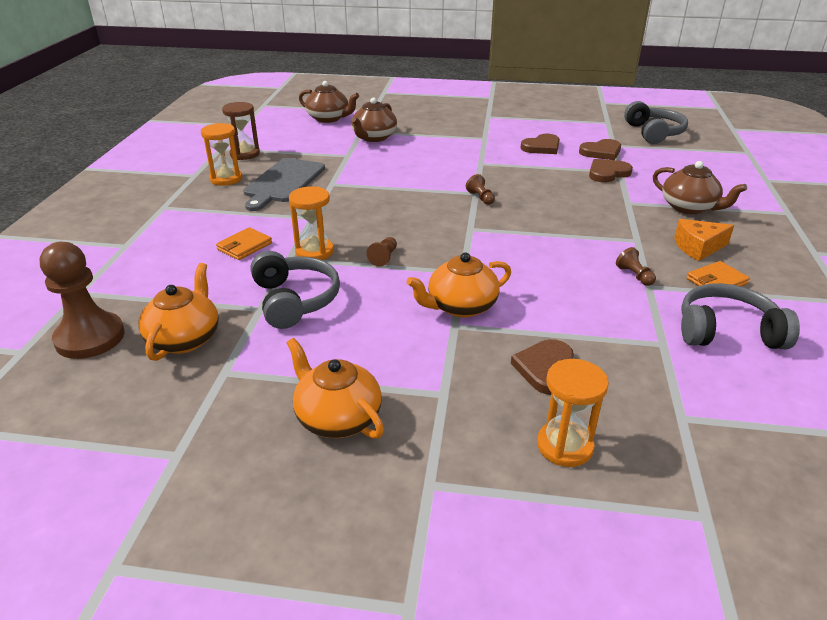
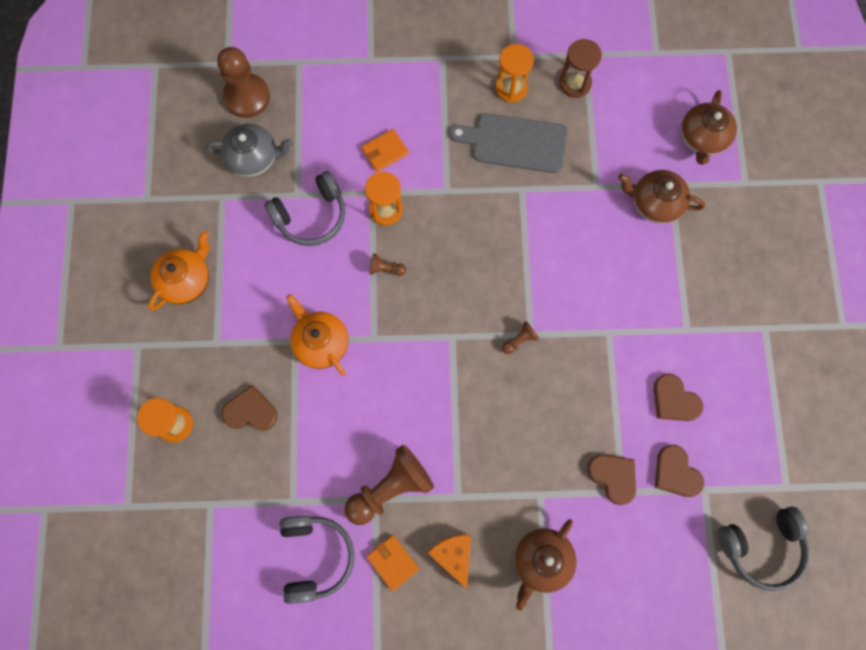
camera: 80 degrees right, 40 degrees up
(185, 339) = (253, 158): orange teapot -> grey teapot
(244, 246) = (385, 151): orange wallet -> orange wallet turned 60 degrees counterclockwise
(634, 276) = (390, 488): brown pawn -> brown pawn, size x2.29

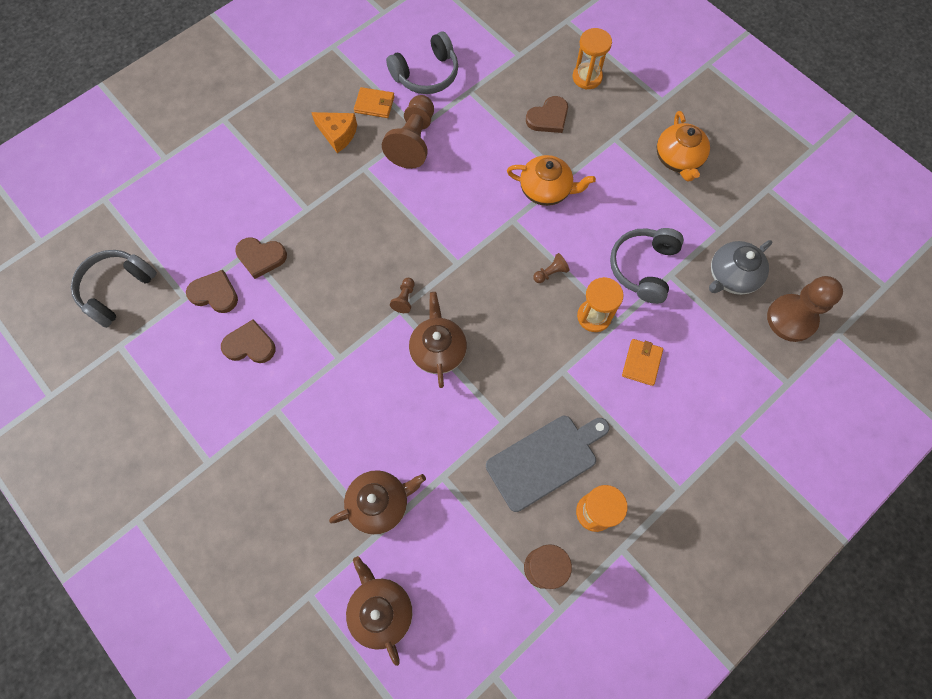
camera: 140 degrees right, 5 degrees down
(315, 556) = (426, 74): grey headphones -> grey headphones turned 75 degrees counterclockwise
(541, 561) = (275, 172): brown teapot -> brown teapot (438, 350)

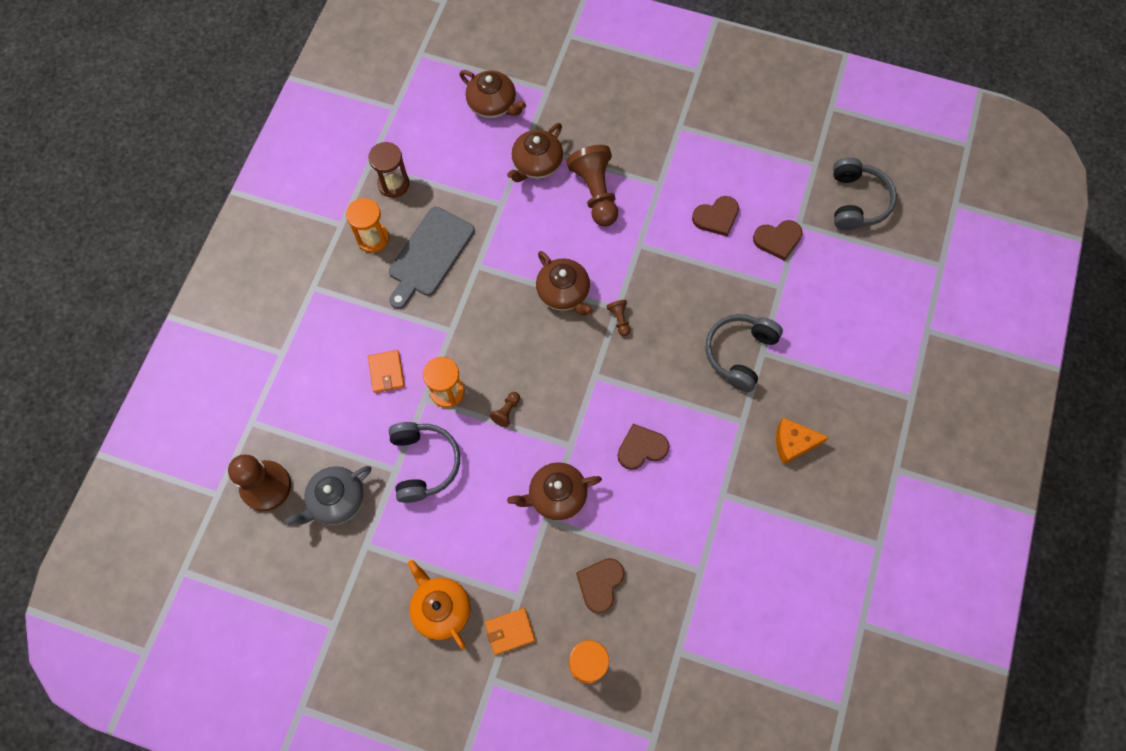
camera: 150 degrees right, 0 degrees up
(261, 257) = (766, 289): brown heart -> brown heart (641, 448)
(374, 104) = (783, 497): orange wallet -> orange wallet (510, 631)
(413, 141) = (716, 477): brown pawn -> brown pawn (595, 193)
(426, 74) = (758, 566): grey headphones -> grey headphones (739, 353)
(546, 190) = (556, 495): orange teapot -> brown teapot
(731, 276) = (337, 500): grey teapot -> grey teapot turned 150 degrees counterclockwise

